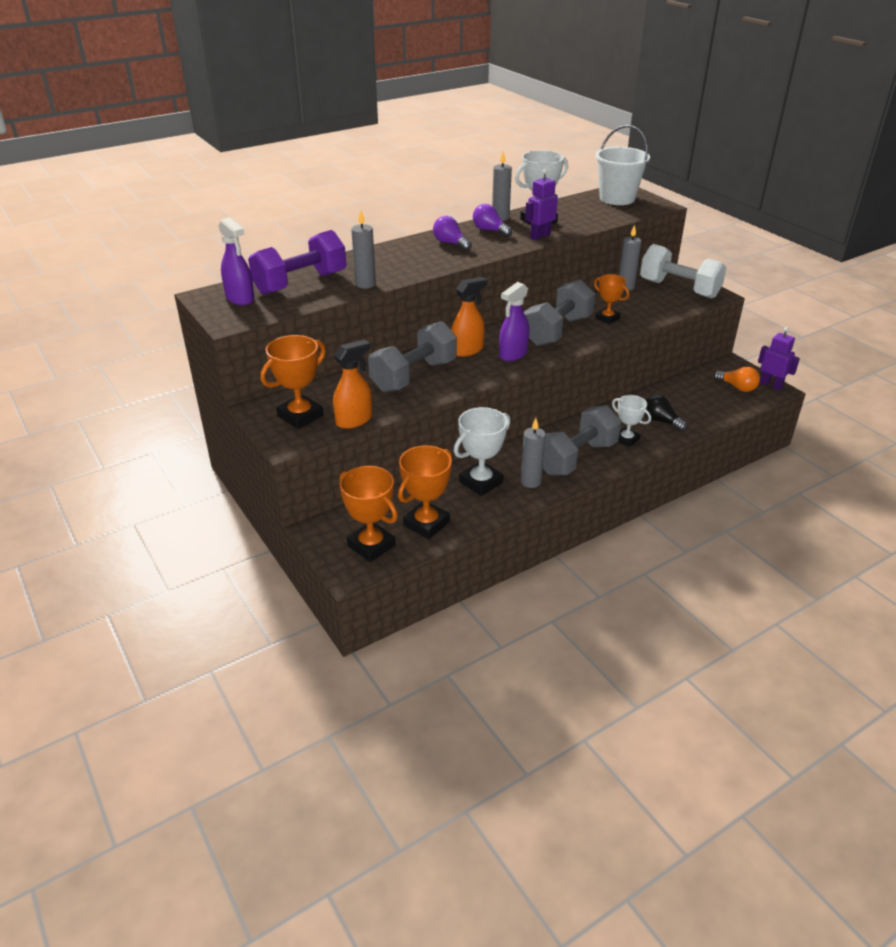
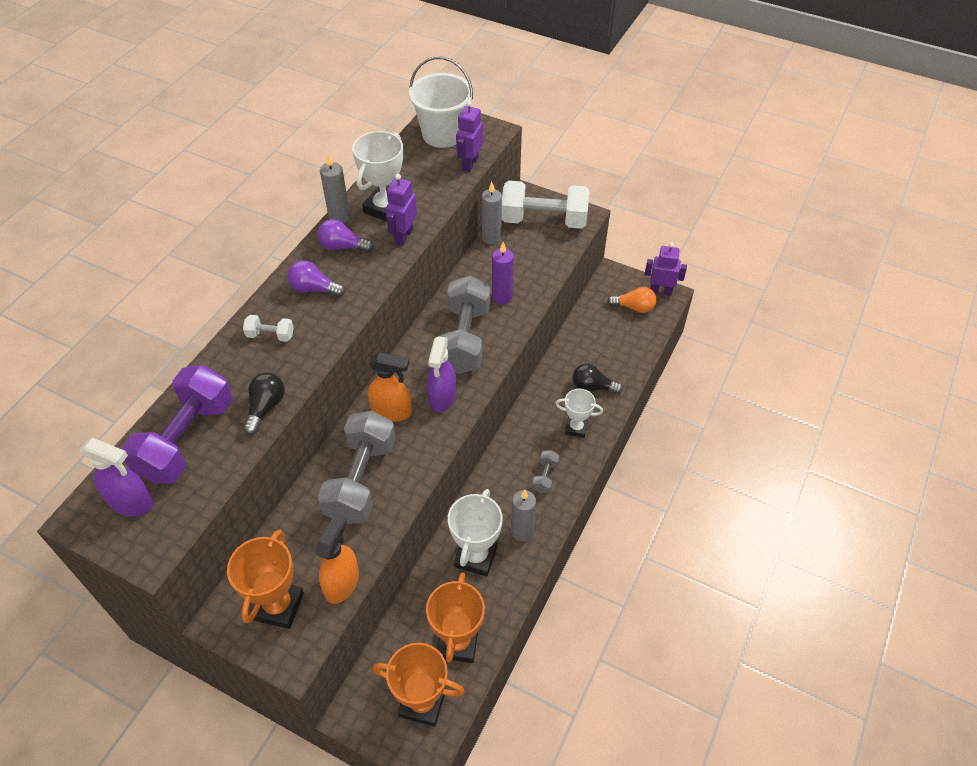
camera: 30 degrees left, 15 degrees up
(365, 284) = (266, 407): grey candle -> black light bulb
(400, 255) = (270, 335): none -> white dumbbell
(467, 350) = (392, 411): orange spray bottle -> orange spray bottle turned 75 degrees clockwise
(576, 458) = (545, 476): grey dumbbell -> grey dumbbell, size x0.43
(607, 318) = (502, 297): orange trophy -> purple candle
(625, 215) = (469, 164): none -> purple robot

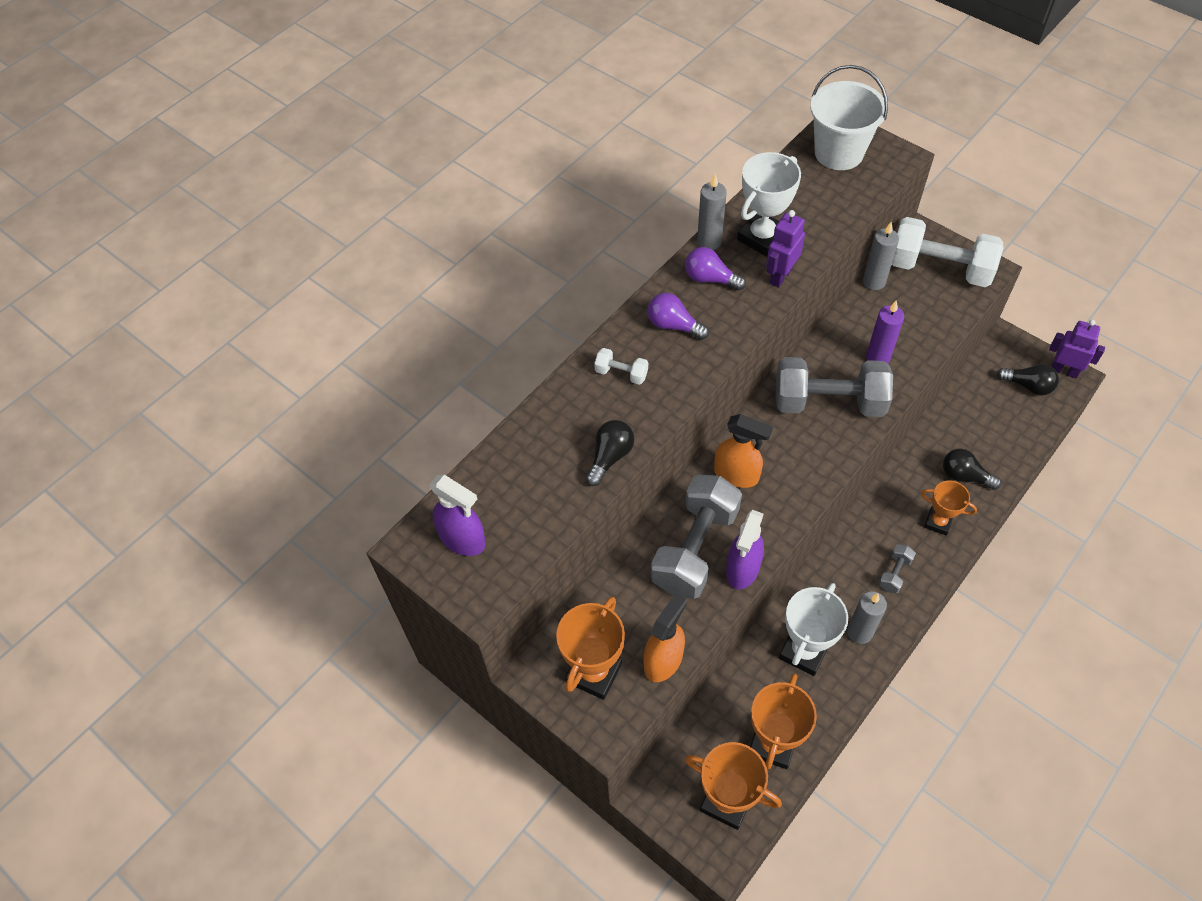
camera: 15 degrees right, 5 degrees up
(187, 439) = (524, 479): purple dumbbell -> none
(442, 397) = (795, 468): purple spray bottle -> purple spray bottle (742, 569)
(464, 339) = (828, 402): grey dumbbell -> grey dumbbell turned 75 degrees clockwise
(469, 164) = (867, 195): purple robot -> none
(576, 428) = (938, 522): white trophy -> orange trophy
(634, 307) = (1028, 386): orange light bulb -> black light bulb

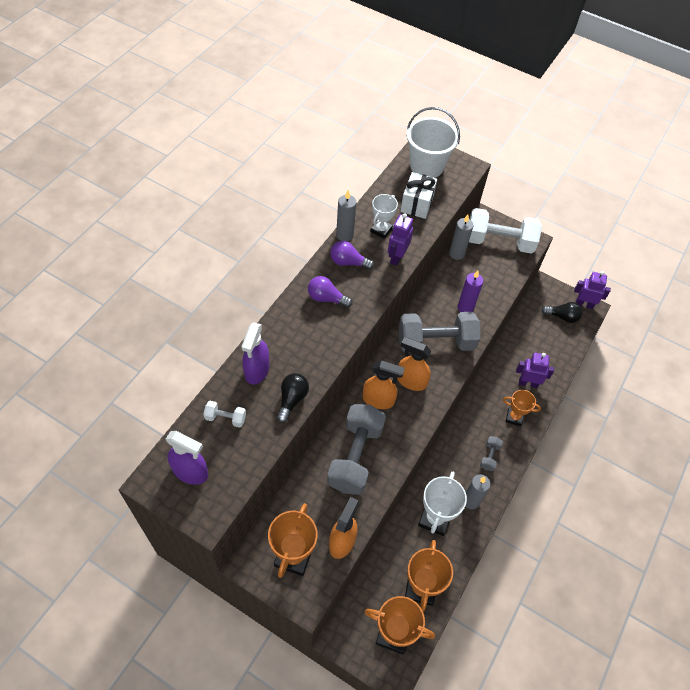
camera: 15 degrees left, 0 degrees up
(621, 373) = (293, 336): white dumbbell -> white dumbbell (225, 418)
(742, 569) = (390, 468): purple spray bottle -> purple spray bottle (257, 370)
(762, 237) = (381, 230): white trophy -> white trophy, size x0.63
(786, 453) = (411, 381): none -> orange spray bottle
(818, 204) = (417, 204): none -> white gift
(964, 476) = (528, 383): black light bulb -> purple robot

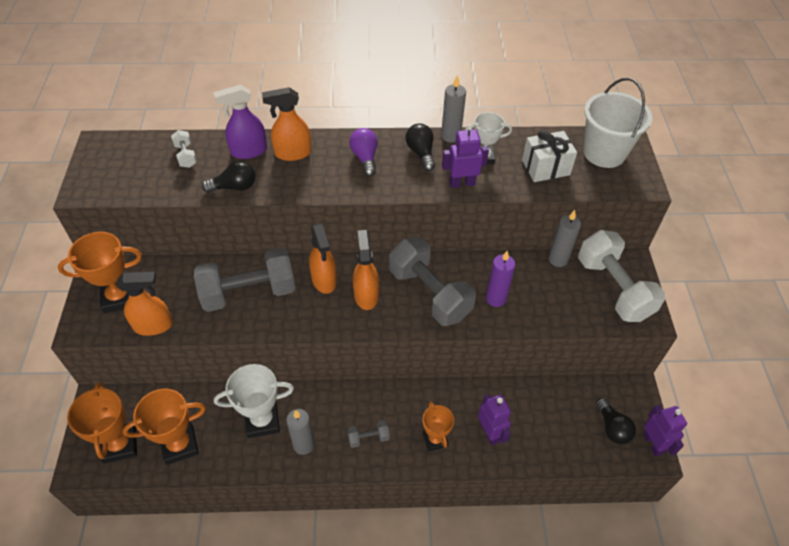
camera: 60 degrees right, 5 degrees down
(190, 472) = (120, 161): purple spray bottle -> none
(284, 341) = (292, 153): none -> orange spray bottle
(348, 262) = (421, 153): purple light bulb -> black light bulb

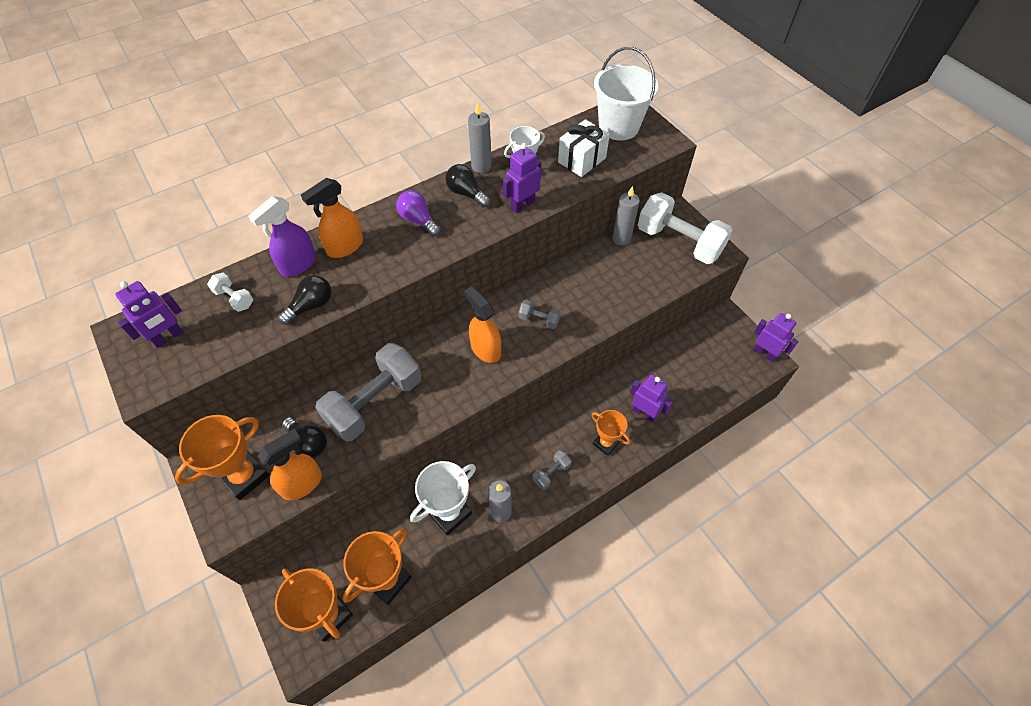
camera: 30 degrees left, 5 degrees up
(123, 163) = (169, 337): none -> purple robot
(324, 280) = (438, 355): orange spray bottle -> none
(429, 294) = (539, 320): grey dumbbell -> grey dumbbell, size x0.43
(495, 298) = (595, 296): purple candle -> none
(612, 428) = (729, 357): black light bulb -> black light bulb (308, 443)

